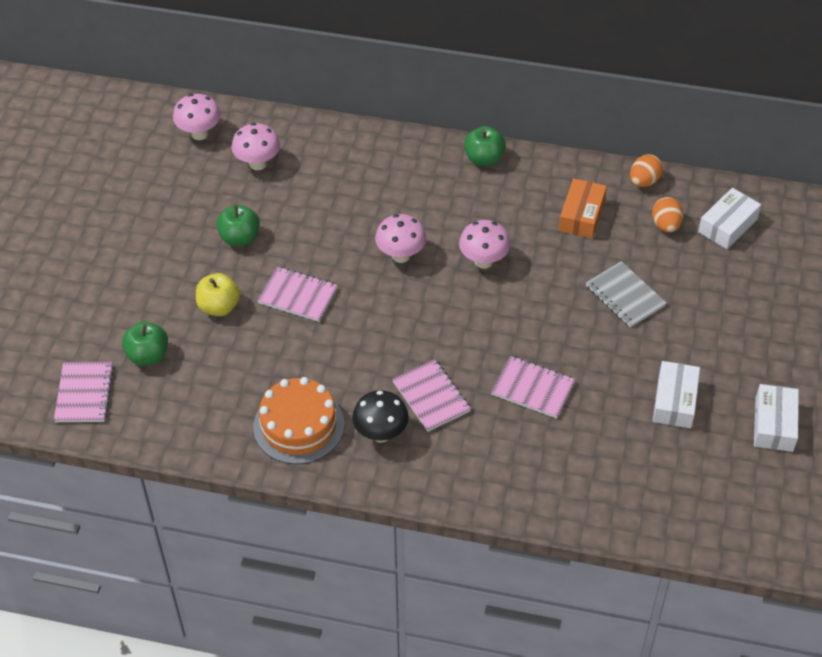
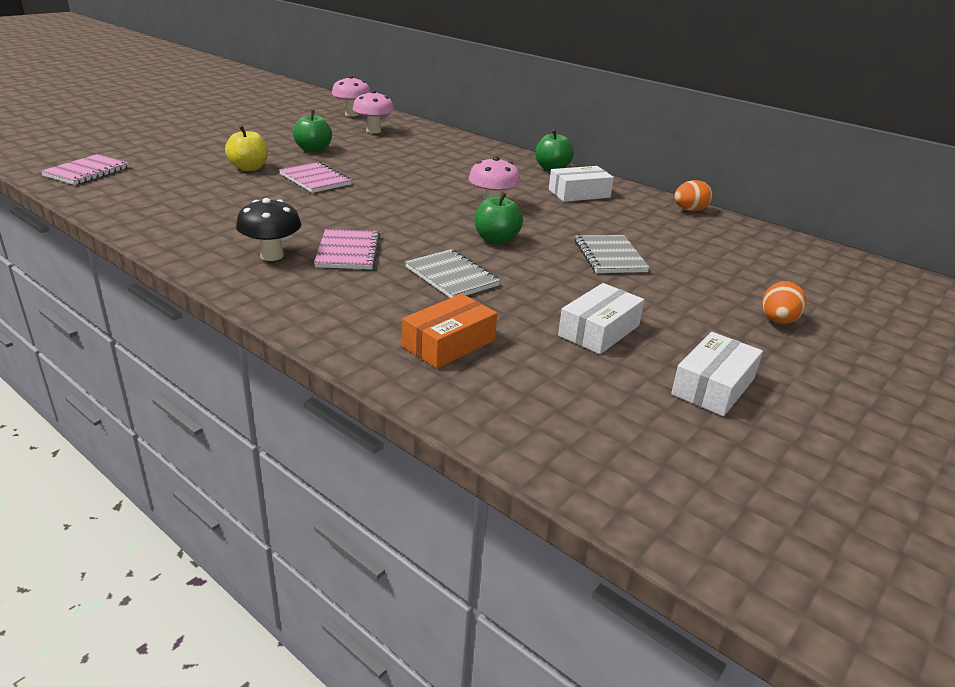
camera: 25 degrees right, 20 degrees down
(148, 355) = (161, 171): green apple -> green apple (496, 240)
(298, 425) = (211, 230): orange cake -> none
(401, 255) = (425, 186): pink mushroom -> none
(533, 388) = (452, 276): pink notebook -> grey notebook
(581, 215) = (610, 210): orange box -> orange box (449, 343)
(665, 225) = (691, 234): orange egg -> orange egg (778, 321)
(727, 225) = (759, 250): white box -> white box (579, 193)

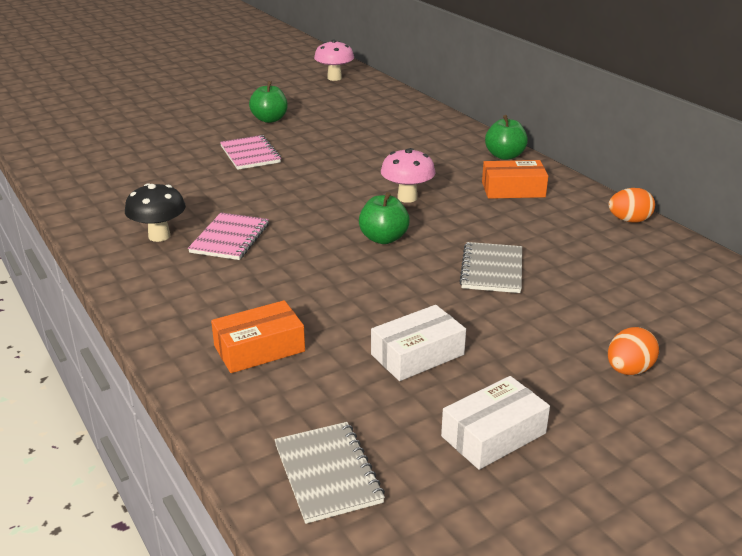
camera: 20 degrees right, 0 degrees up
(87, 172) = (56, 133): pink notebook -> none
(249, 168) = (197, 137): yellow apple -> none
(373, 131) = (343, 99): pink mushroom -> none
(452, 276) = (310, 276): grey notebook -> grey notebook (328, 473)
(579, 193) = (513, 189): white box -> orange box

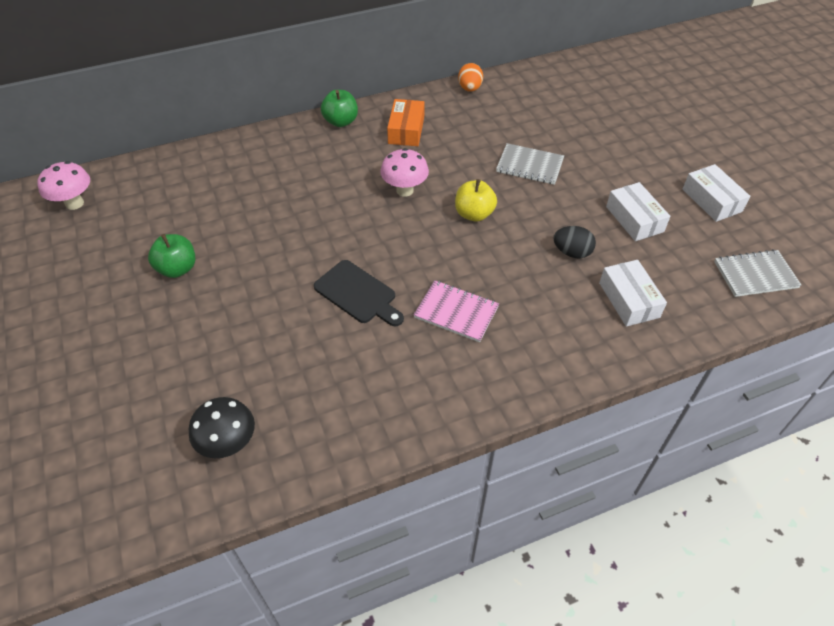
camera: 80 degrees left, 20 degrees up
(159, 236) = (442, 366): black mushroom -> black mushroom (229, 444)
(250, 154) = (270, 290): pink notebook -> none
(250, 189) = (358, 294): none -> black cutting board
(259, 349) = (629, 300): orange box -> white box
(336, 305) = (572, 252): none -> black egg
(383, 238) = (474, 214): green apple -> yellow apple
(628, 370) = (647, 135): orange egg -> none

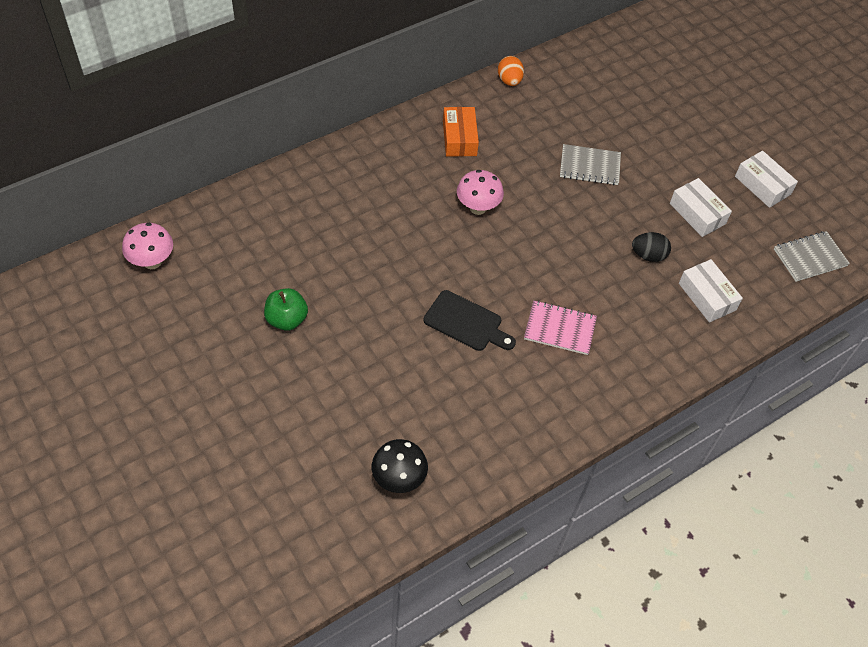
camera: 15 degrees left, 5 degrees up
(341, 121) = (390, 135): green apple -> none
(474, 214) = (550, 226): yellow apple -> none

